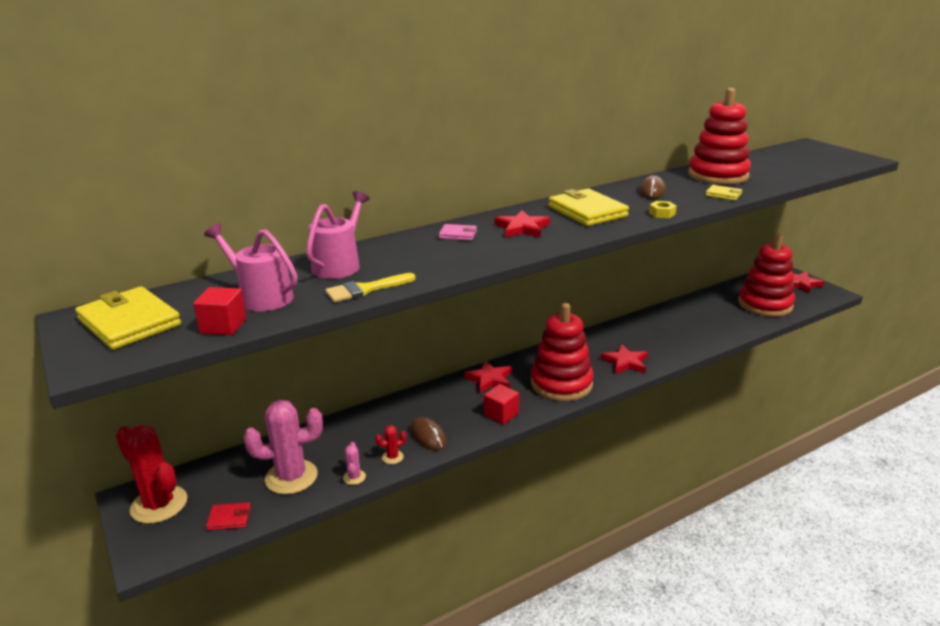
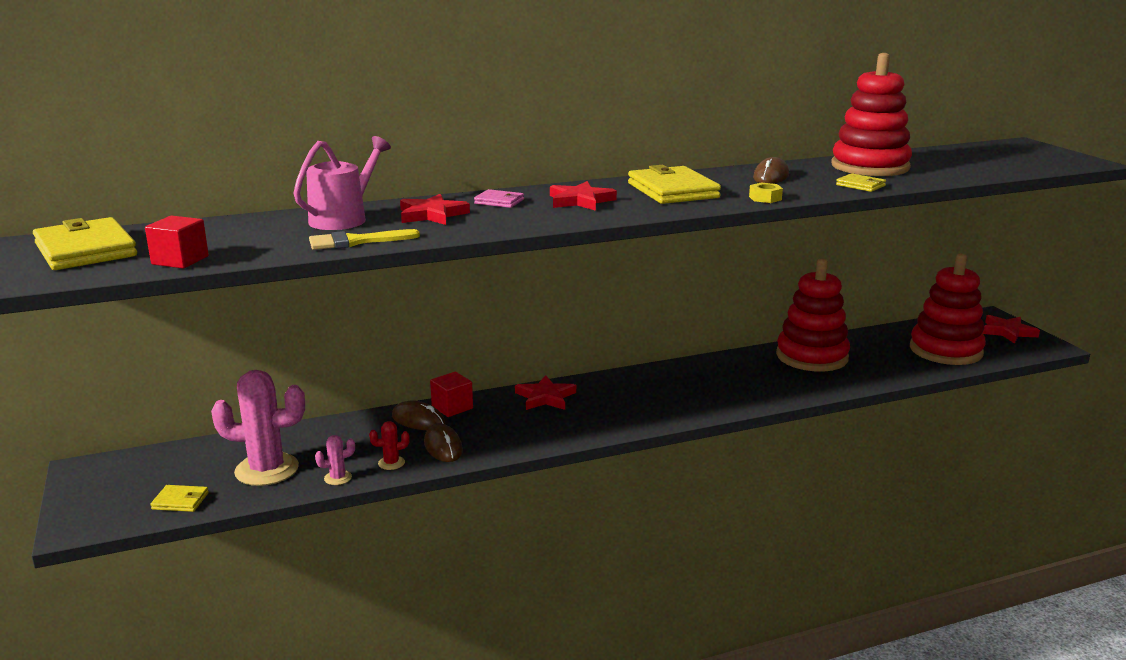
camera: 10 degrees right, 5 degrees down
(159, 505) = (111, 479): red cactus -> none
(229, 518) = (180, 501): red wallet -> yellow wallet
(260, 297) = (237, 239): pink watering can -> none
(354, 477) = (338, 478): pink cactus -> pink cactus turned 60 degrees clockwise
(397, 413) = (418, 420): none -> brown mouse
(501, 414) = (542, 434): red cube -> red cube (452, 407)
(561, 384) = (632, 410): red stacking toy -> red stacking toy (812, 357)
(625, 362) = (725, 396): red star -> red star (432, 214)

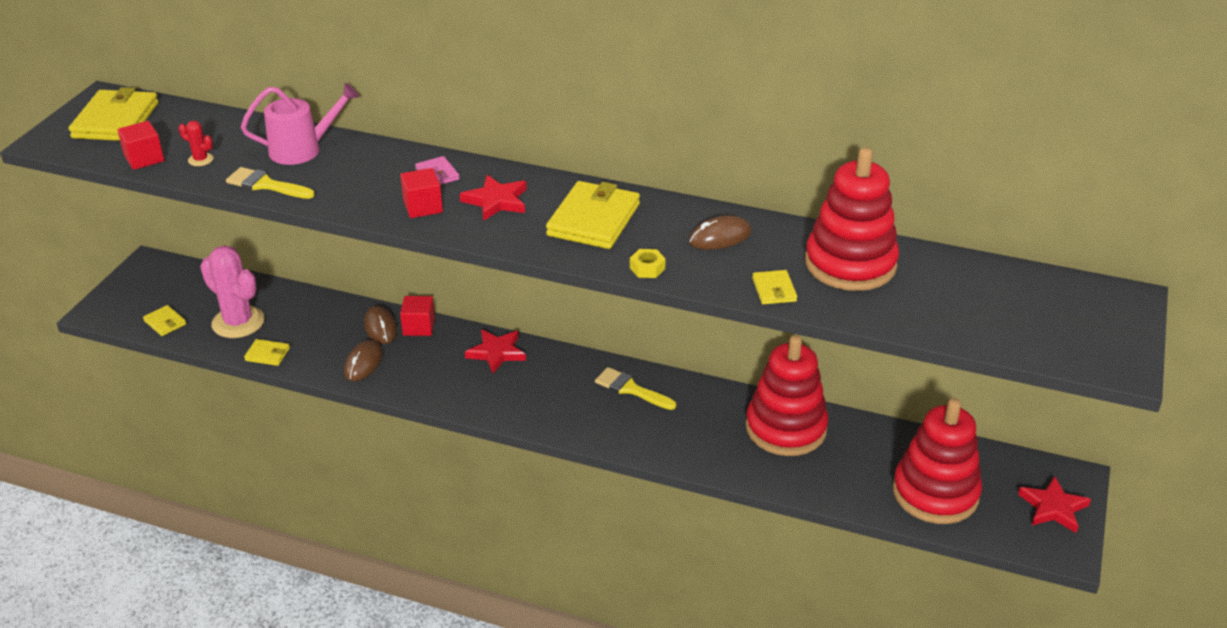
camera: 40 degrees right, 15 degrees up
(338, 478) = (267, 354): pink cactus -> yellow wallet
(391, 463) = (313, 360): red cactus -> red cactus (200, 160)
(432, 214) = (364, 171): red star -> none
(530, 217) = (423, 207): none -> red cube
(680, 377) = (630, 389): none -> yellow brush

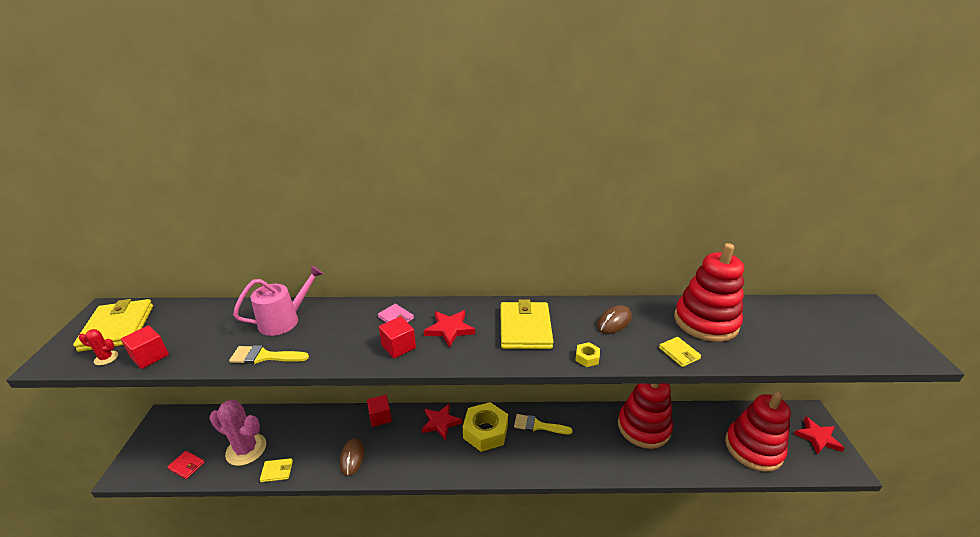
camera: 20 degrees left, 5 degrees down
(165, 322) = (186, 466): yellow wallet -> red wallet
(200, 160) = (201, 346): red cactus -> red cactus (106, 358)
(380, 327) = (354, 425): brown mouse -> none
(552, 378) = (485, 431): none -> yellow nut

